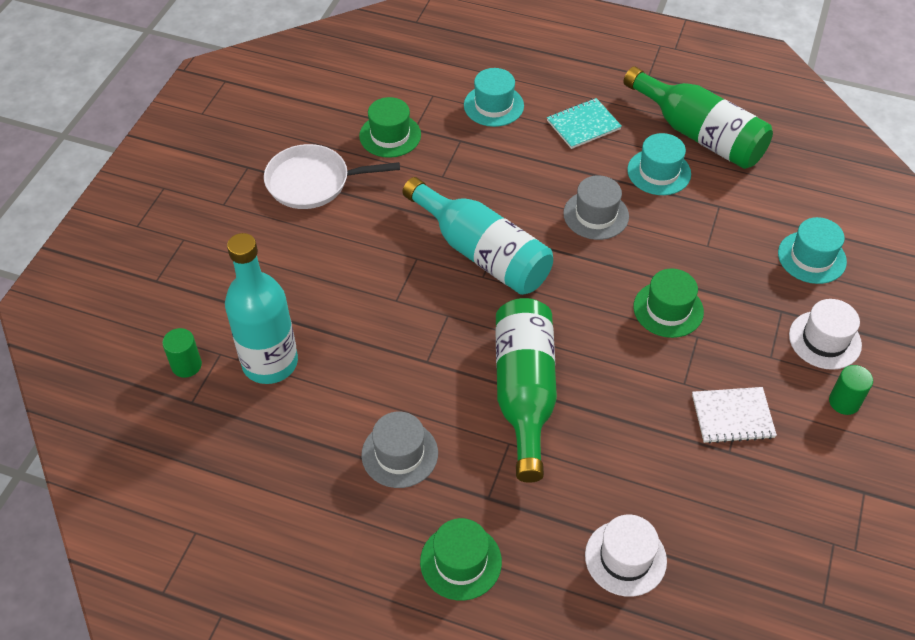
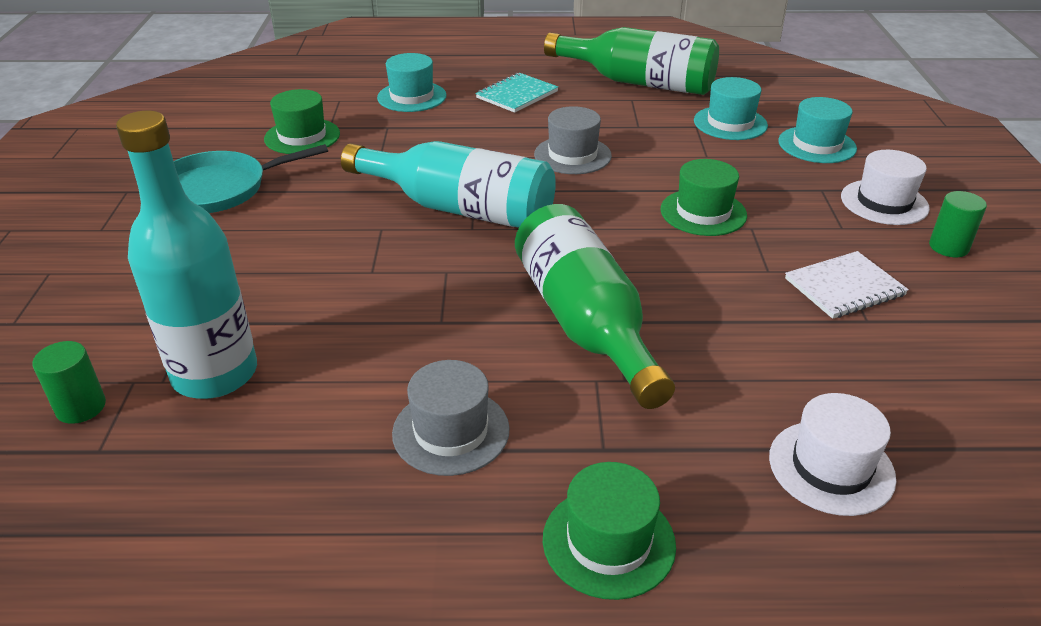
camera: 20 degrees left, 15 degrees down
(312, 182) = (218, 189): white pan -> turquoise pan
(659, 172) = (617, 113): turquoise hat -> turquoise hat (730, 123)

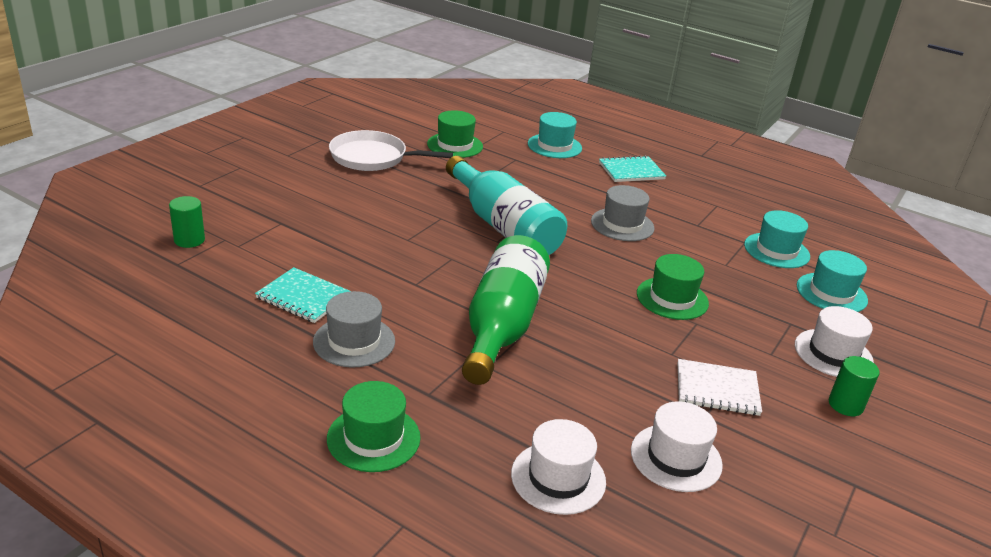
camera: 30 degrees right, 5 degrees down
(215, 374) = (266, 254): turquoise bottle -> none
(218, 189) = (372, 157): turquoise pan -> white pan
(326, 407) = (303, 297): none -> turquoise notebook
(639, 82) = (738, 196): green bottle -> none
(895, 379) = (676, 457): none -> white hat

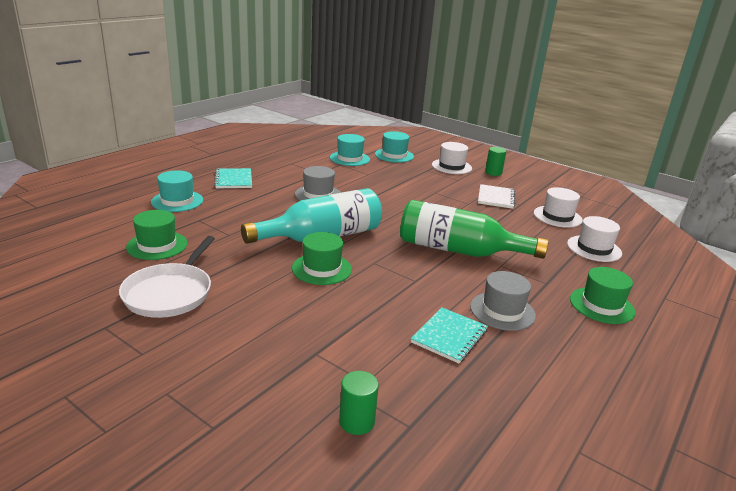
camera: 85 degrees left, 5 degrees down
(672, 298) = (410, 194): green hat -> green hat (322, 269)

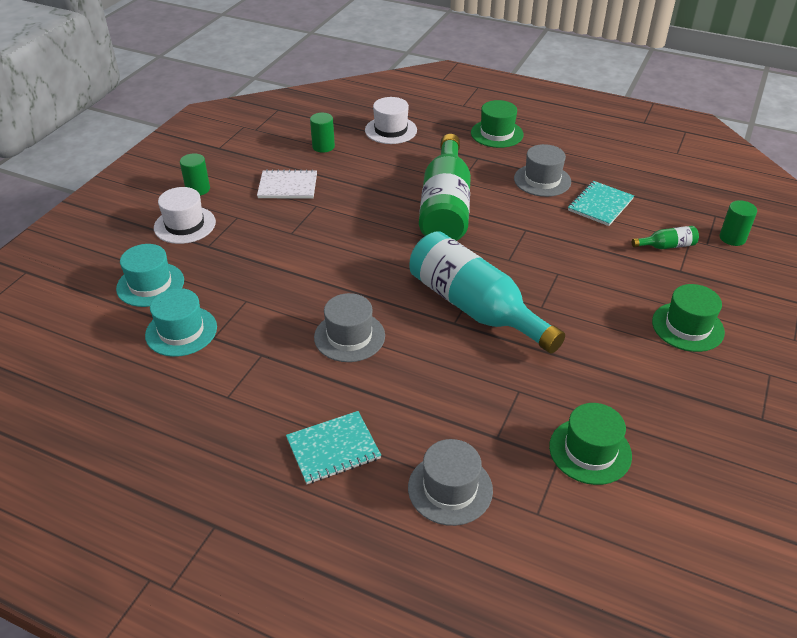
camera: 100 degrees left, 15 degrees up
(170, 293) = (674, 393): white pan -> none
(177, 201) = (450, 489): turquoise hat -> grey hat
(322, 269) = (546, 293): green hat -> green hat (687, 327)
(360, 359) = (666, 246): none -> green bottle
(449, 336) = (600, 205): turquoise notebook -> turquoise notebook turned 75 degrees counterclockwise
(557, 216) = (323, 146): white hat -> green cylinder

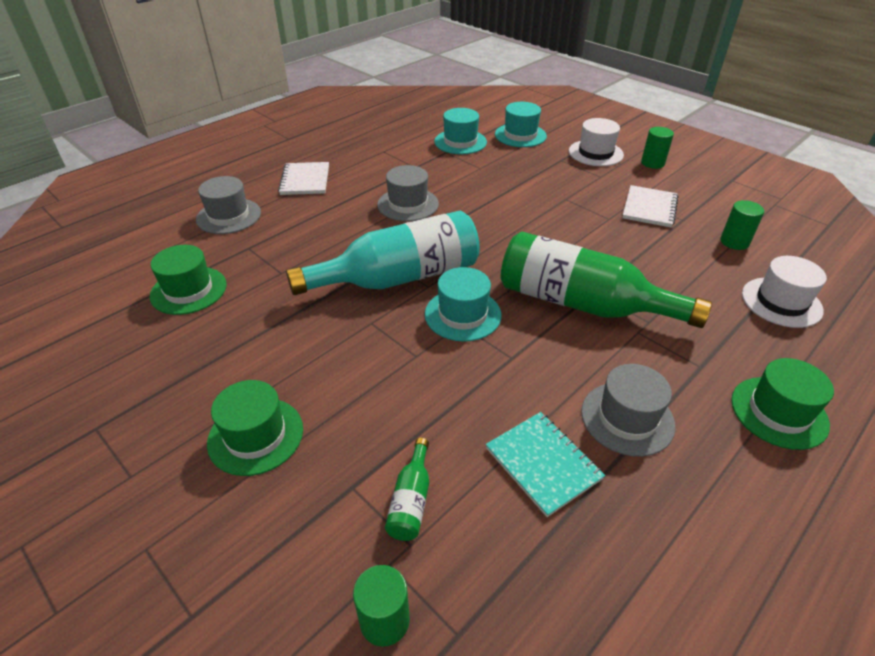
camera: 110 degrees right, 0 degrees up
(333, 448) = (305, 180): turquoise notebook -> white notebook
(497, 261) = (462, 314): none -> turquoise hat

